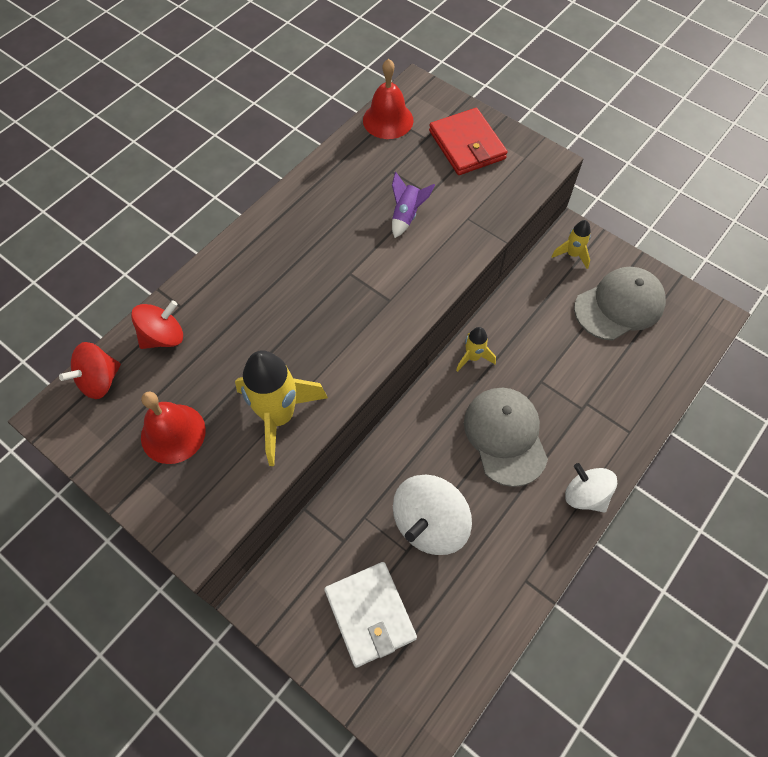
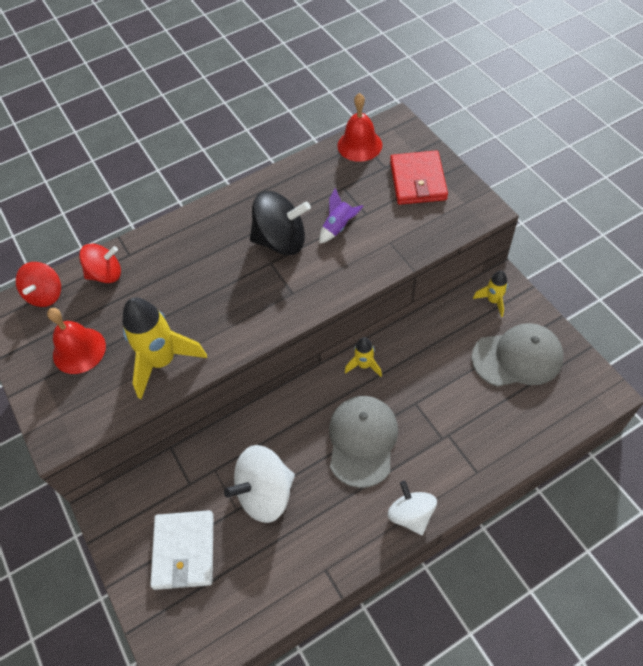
camera: 25 degrees right, 5 degrees down
(99, 380) = (46, 295): red spinning top -> red spinning top turned 60 degrees counterclockwise
(350, 246) = (281, 241): none -> black spinning top

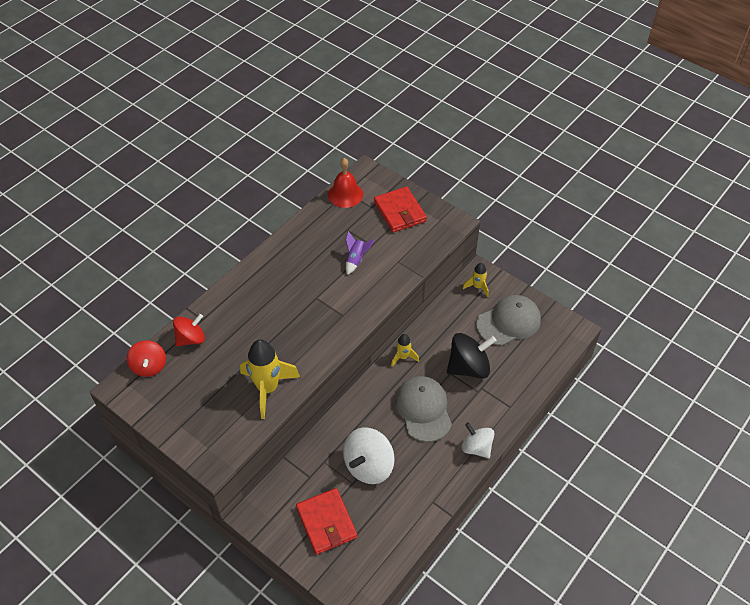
camera: 25 degrees left, 5 degrees down
(79, 350) = (198, 399): red bell -> none
(184, 551) = (326, 522): white wallet -> red wallet
(281, 241) = (317, 280): black spinning top -> black spinning top (468, 367)

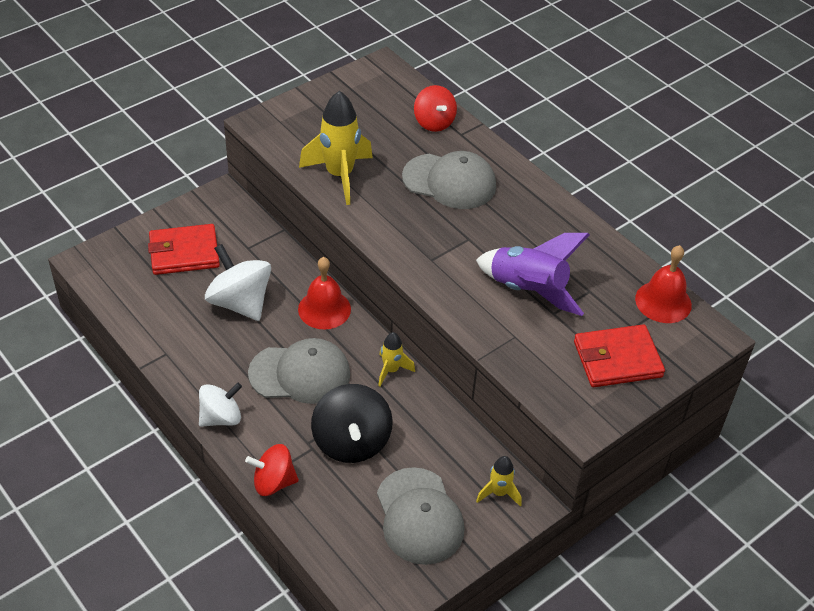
camera: 100 degrees right, 5 degrees down
(149, 366) = (404, 88): red spinning top -> red spinning top (273, 482)
(259, 317) = (449, 182): none -> grey cap
(356, 259) = (528, 290): purple rocket -> purple rocket, size x1.91
(360, 409) = (324, 309): none -> red bell

